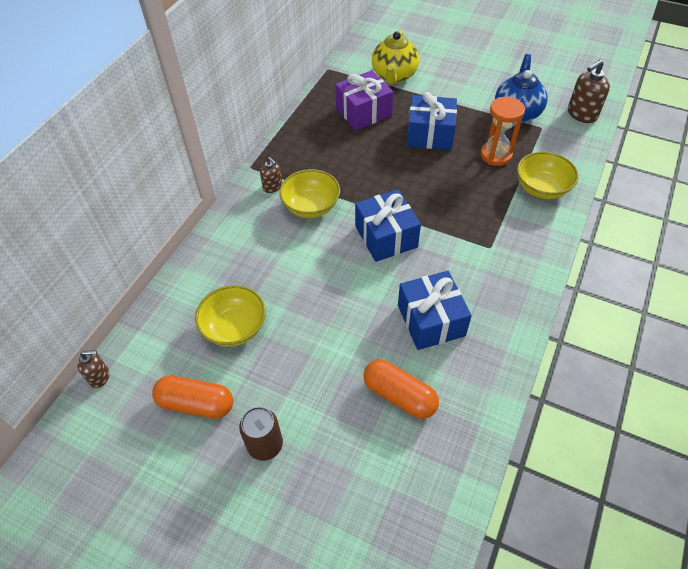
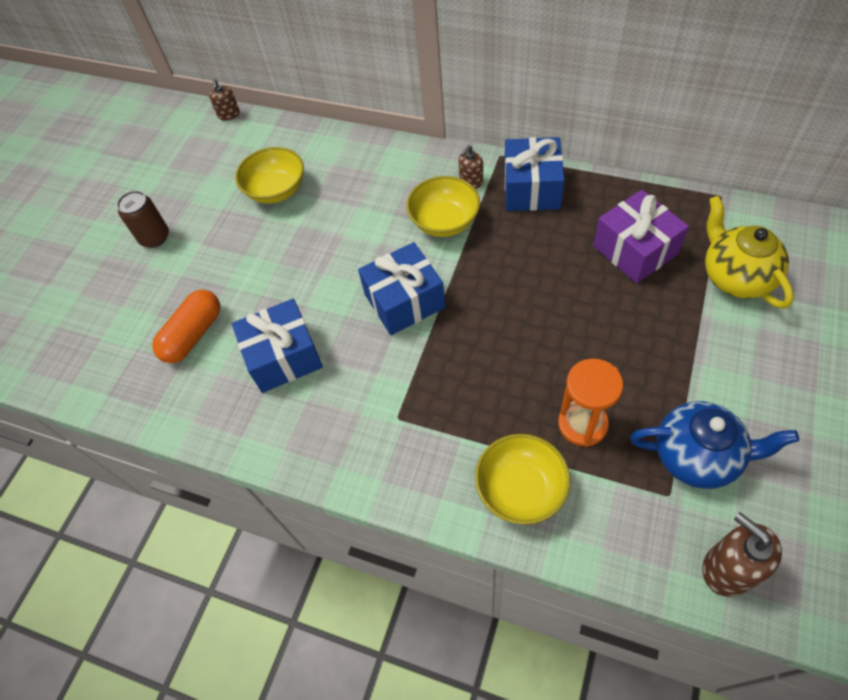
camera: 90 degrees right, 5 degrees up
(196, 404) = (198, 182): orange capsule -> none
(394, 76) = (735, 277): yellow teapot -> yellow teapot turned 60 degrees clockwise
(430, 135) = (607, 334): blue gift -> blue gift (531, 188)

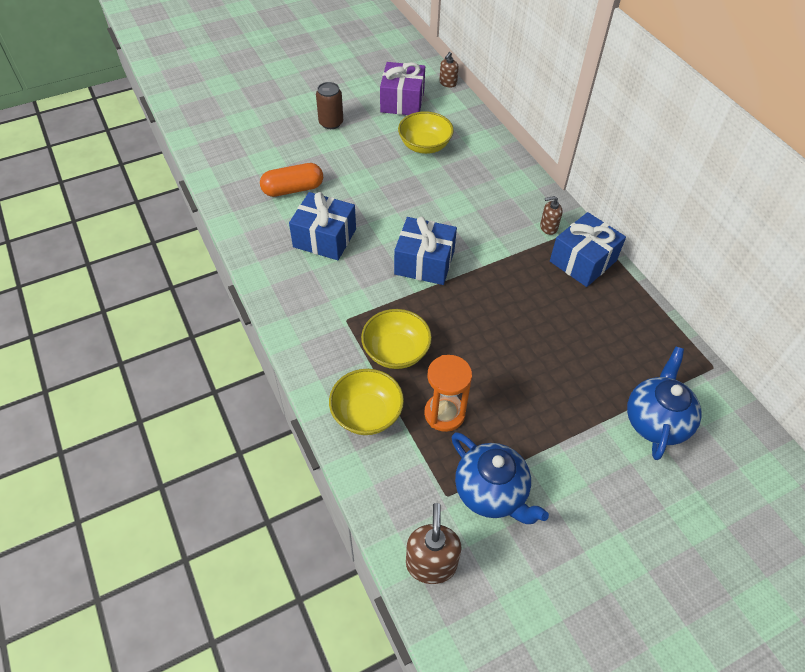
camera: 35 degrees right, 5 degrees down
(444, 222) = (502, 238): yellow bowl -> yellow bowl (396, 351)
(635, 250) = (605, 349): purple gift -> purple gift (402, 101)
(735, 277) = (655, 421): yellow teapot -> blue teapot

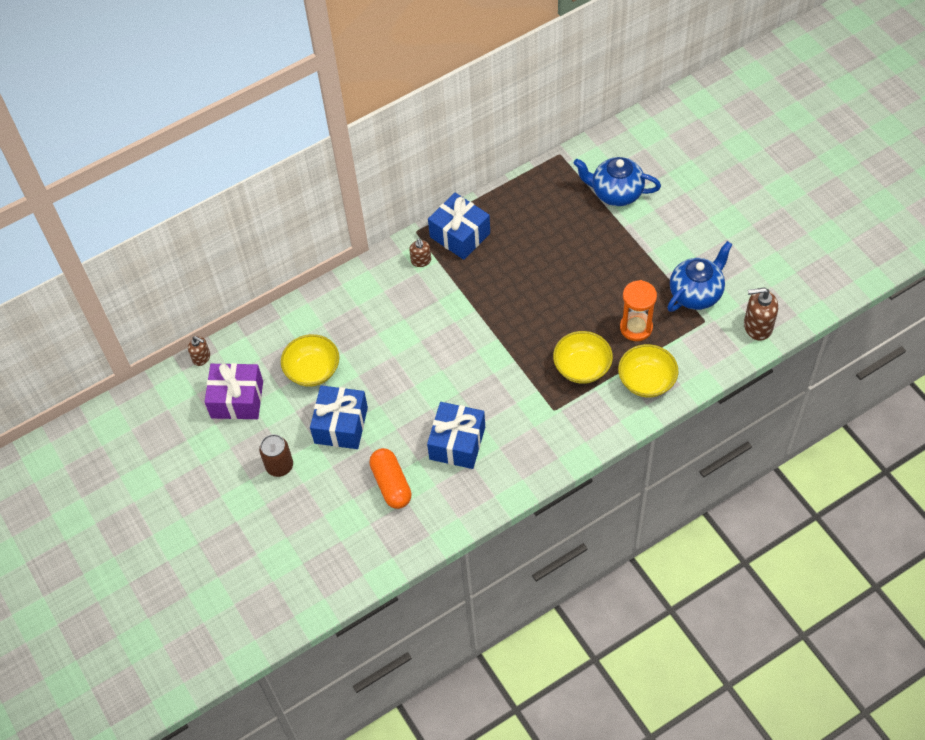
camera: 90 degrees left, 5 degrees up
(424, 262) = (478, 356): blue gift -> blue gift (341, 425)

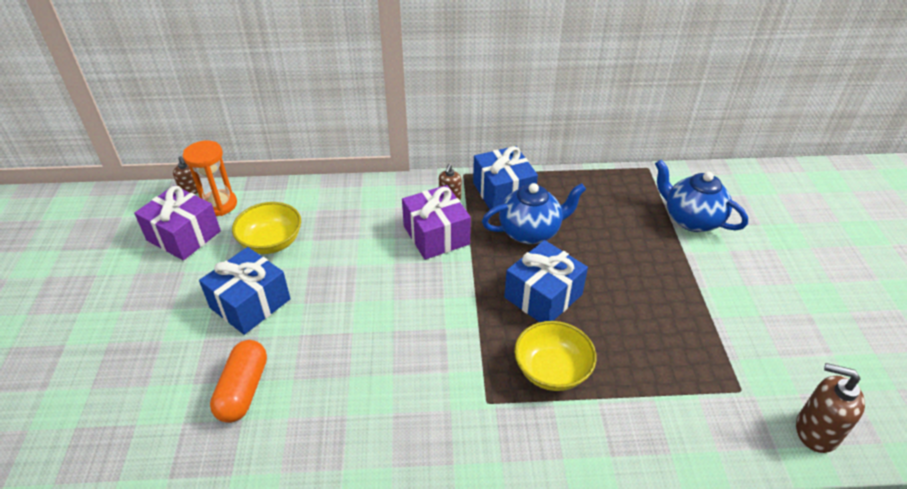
camera: 25 degrees right, 15 degrees down
(279, 466) = (158, 312): brown can -> none
(434, 301) = (436, 235): none -> purple gift
(457, 443) = (349, 382): blue gift -> blue gift (543, 296)
(636, 327) = (645, 357): orange hourglass -> orange hourglass (219, 205)
(646, 381) = (626, 426): yellow bowl -> none
(696, 293) = (743, 354): blue teapot -> blue teapot (530, 232)

